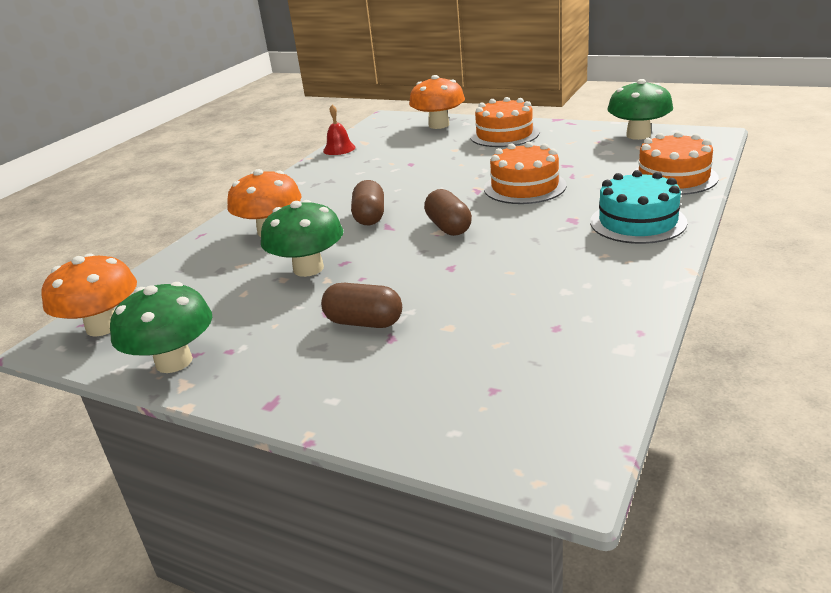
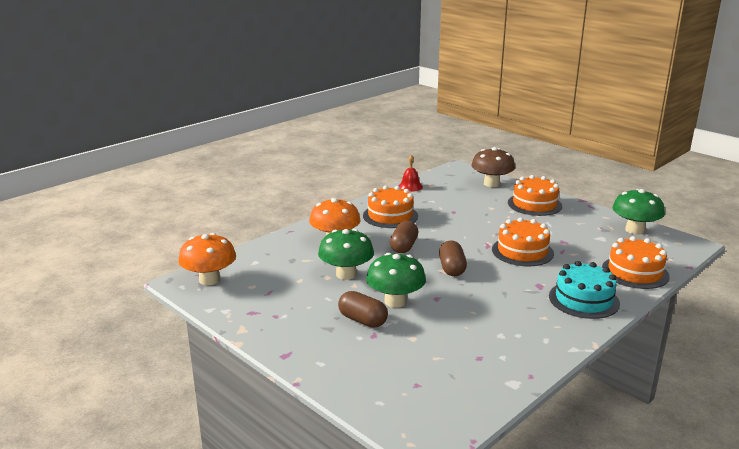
camera: 15 degrees right, 5 degrees down
(174, 362) = (241, 314): green mushroom -> green mushroom (395, 301)
(331, 186) = (390, 216): none -> orange cake
(439, 125) = (491, 184): orange mushroom -> brown mushroom

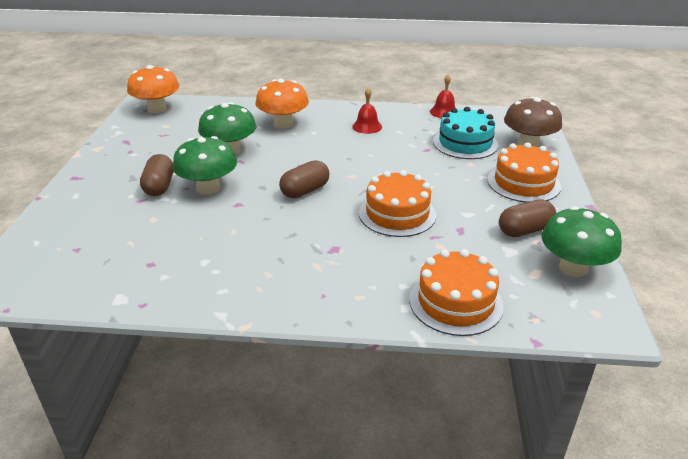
camera: 50 degrees right, 10 degrees up
(390, 216) = (367, 126): orange cake -> red bell
(404, 247) = (315, 154): brown capsule -> brown capsule (525, 230)
(584, 300) = (337, 287): turquoise cake -> turquoise cake (465, 143)

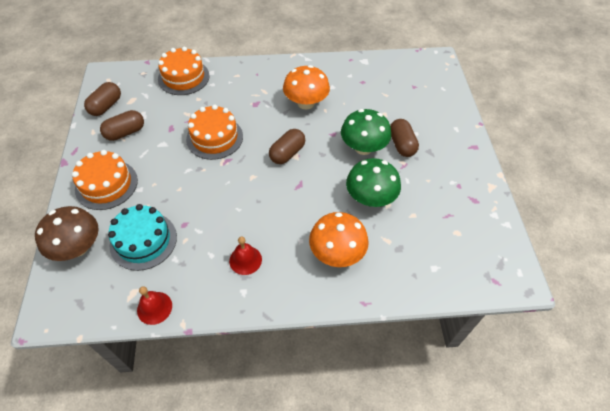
camera: 170 degrees right, 20 degrees up
(157, 109) = (490, 266): orange mushroom -> orange mushroom (306, 103)
(573, 267) = (106, 106): green mushroom -> brown capsule

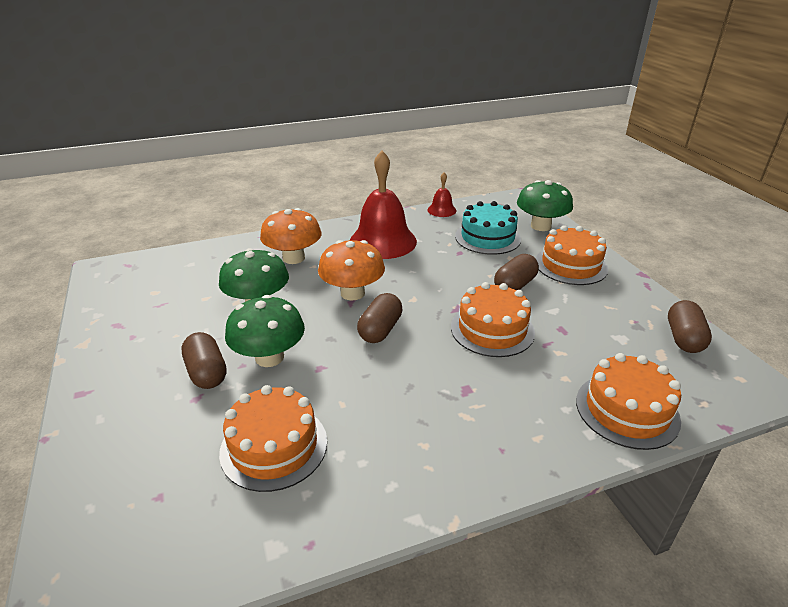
camera: 165 degrees right, 20 degrees down
(78, 247) = (540, 226): brown mushroom -> green mushroom
(125, 132) = (614, 313): brown capsule -> brown capsule (514, 285)
(245, 260) = (383, 241): red bell -> red bell, size x2.11
(306, 103) = (380, 408): orange mushroom -> orange mushroom (352, 293)
(363, 96) = (274, 446): none -> orange cake

